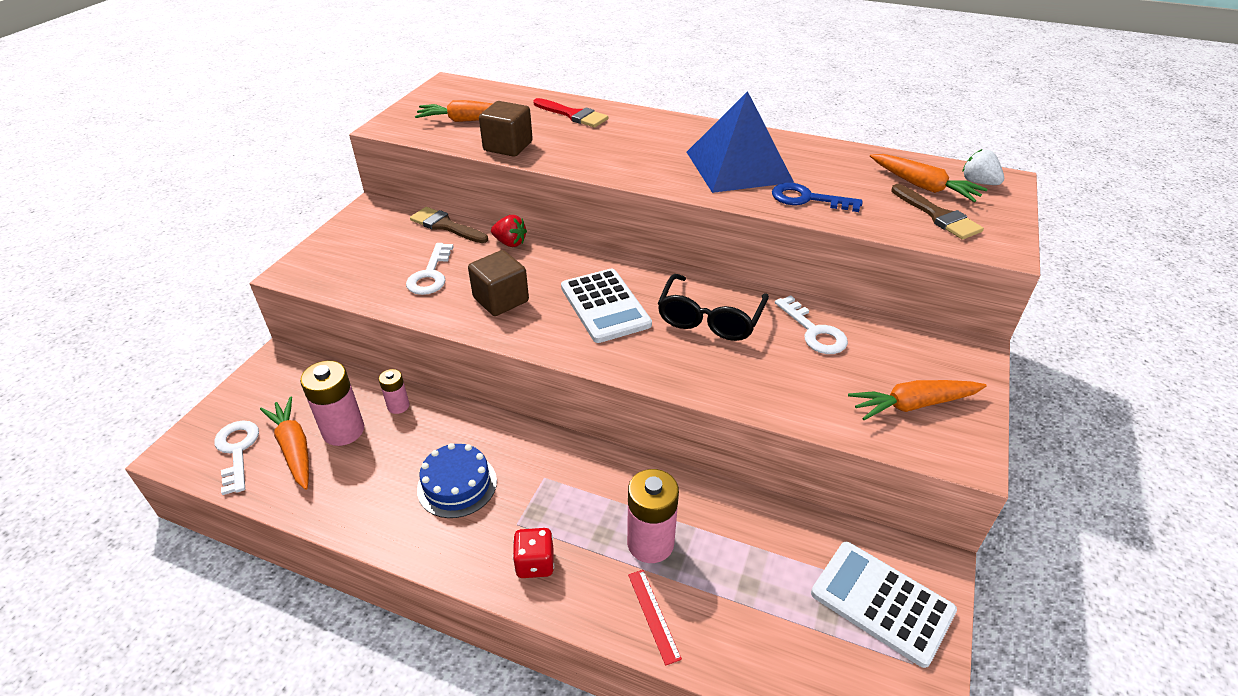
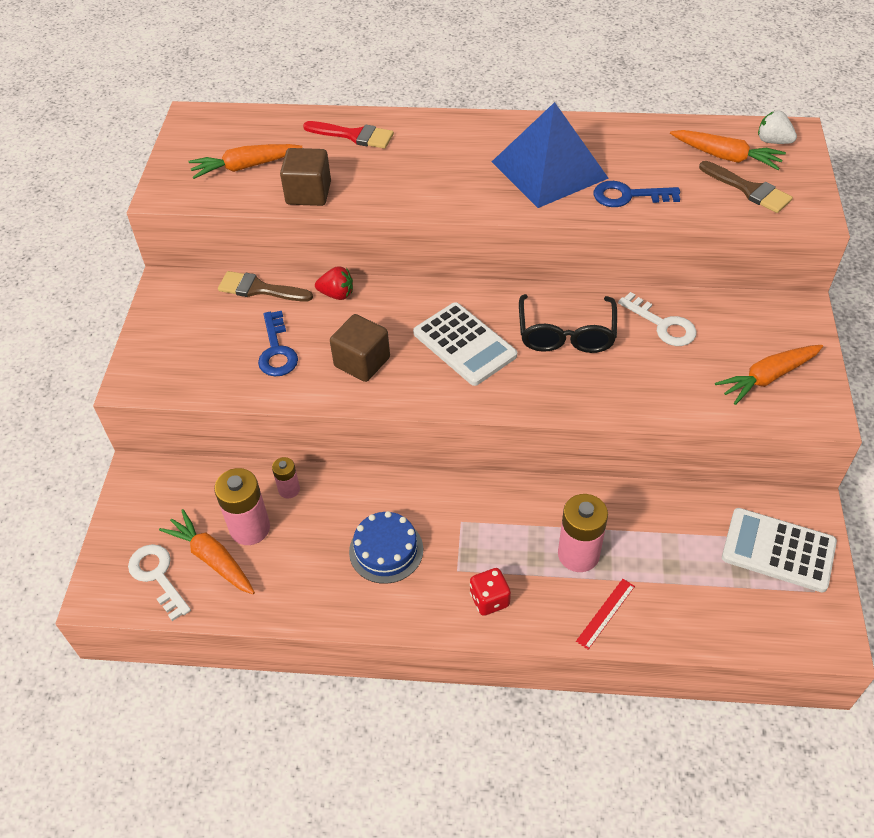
camera: 15 degrees left, 10 degrees up
(430, 274) = (276, 350): white key -> blue key
(653, 615) = (605, 613): red ruler -> red ruler turned 75 degrees clockwise

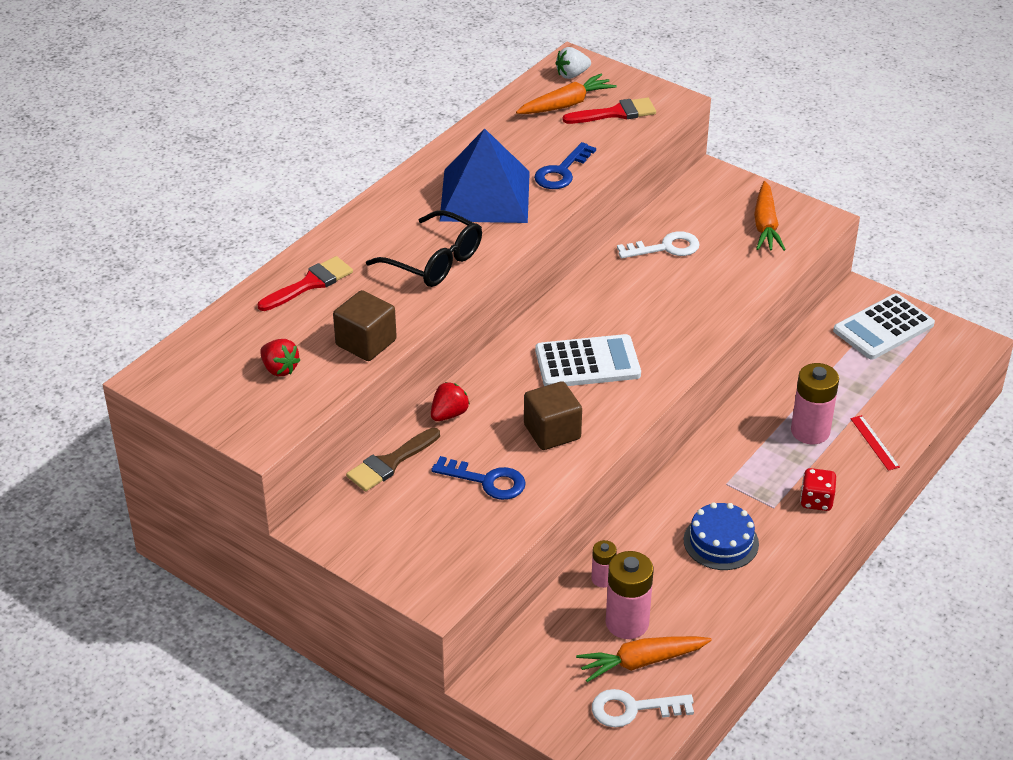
camera: 60 degrees left, 10 degrees down
(245, 167) = (279, 369): orange carrot -> red strawberry
(566, 334) = (629, 302): black glasses -> black glasses (435, 261)
(749, 189) = (615, 113): brown brush -> red brush

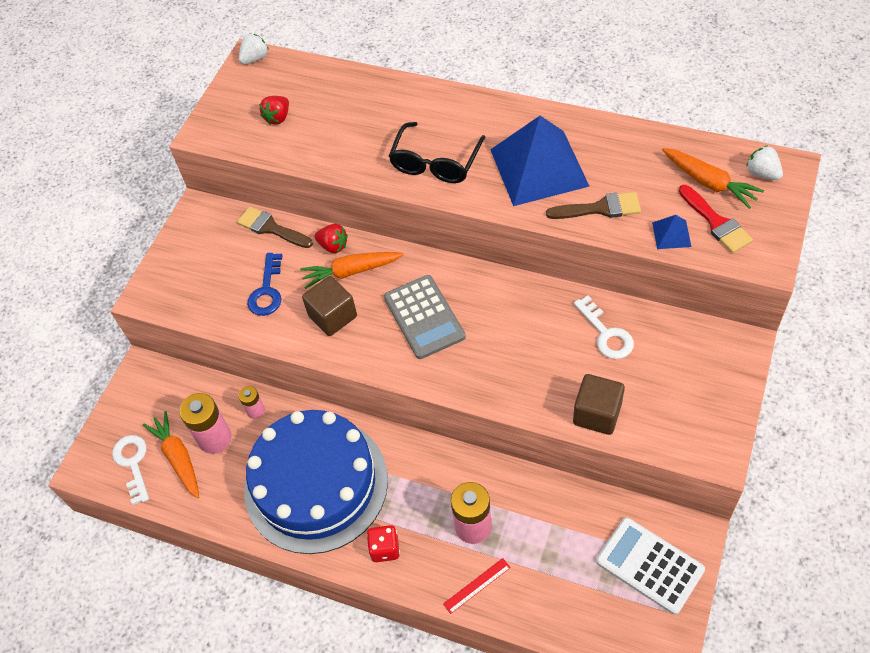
camera: 80 degrees right, 15 degrees up
(155, 373) = (255, 58): none -> white strawberry
(310, 284) = (379, 101): red brush -> none
(366, 343) = (321, 154): brown cube -> brown cube (597, 414)
(561, 171) = (600, 208): blue key -> brown brush
(587, 363) = (424, 317): white calculator -> grey calculator
(616, 140) = (671, 234): none -> blue pyramid
(721, 542) = (316, 484): blue cake -> blue cake, size x2.27
(765, 225) = (681, 407): orange carrot -> orange carrot (351, 272)

